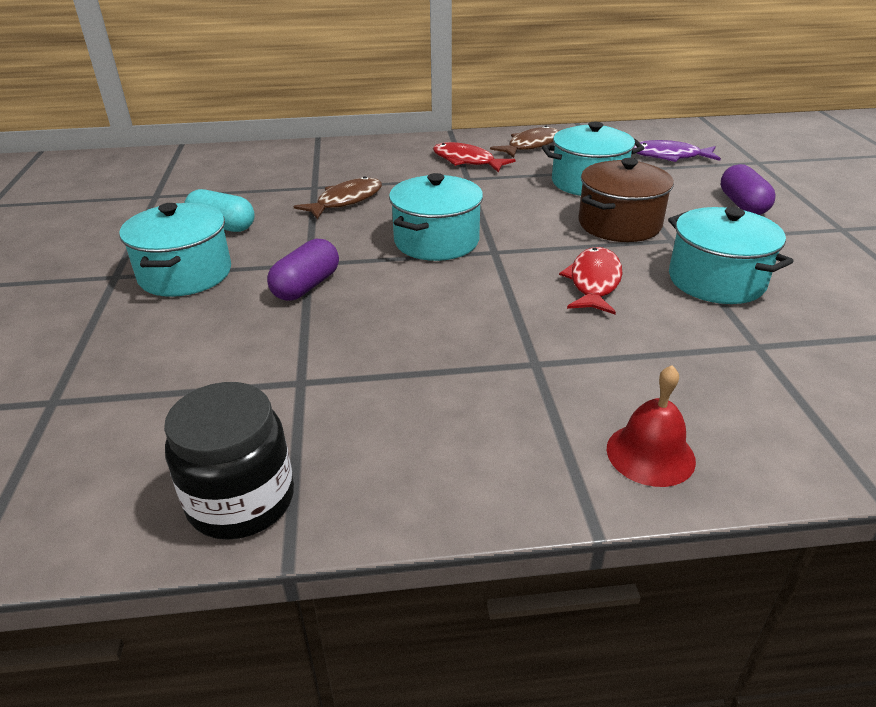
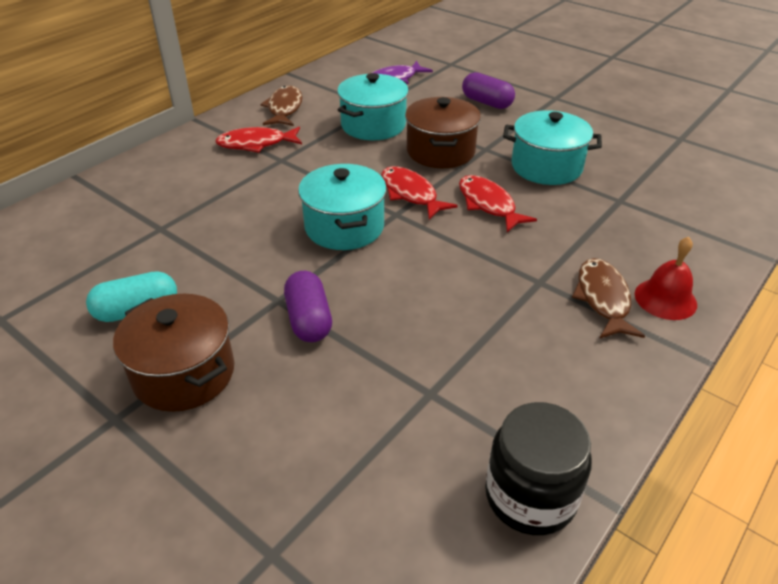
camera: 45 degrees left, 5 degrees up
(185, 274) = (184, 373): turquoise pot -> brown pot
(346, 201) = (213, 228): brown fish -> brown fish (603, 299)
(533, 243) = (411, 194): none -> red fish

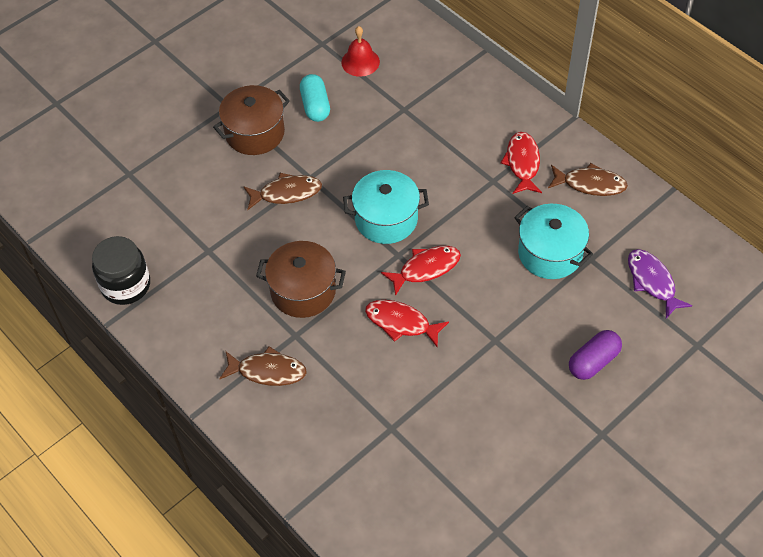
camera: 100 degrees right, 15 degrees up
(309, 320) = (286, 193): purple capsule -> brown fish
(440, 151) = (494, 302): brown pot -> brown pot (303, 291)
(488, 204) = (401, 323): red fish -> red fish turned 135 degrees counterclockwise
(546, 167) = (455, 384): turquoise pot -> none
(665, 299) = (258, 413): red bell -> red bell (360, 62)

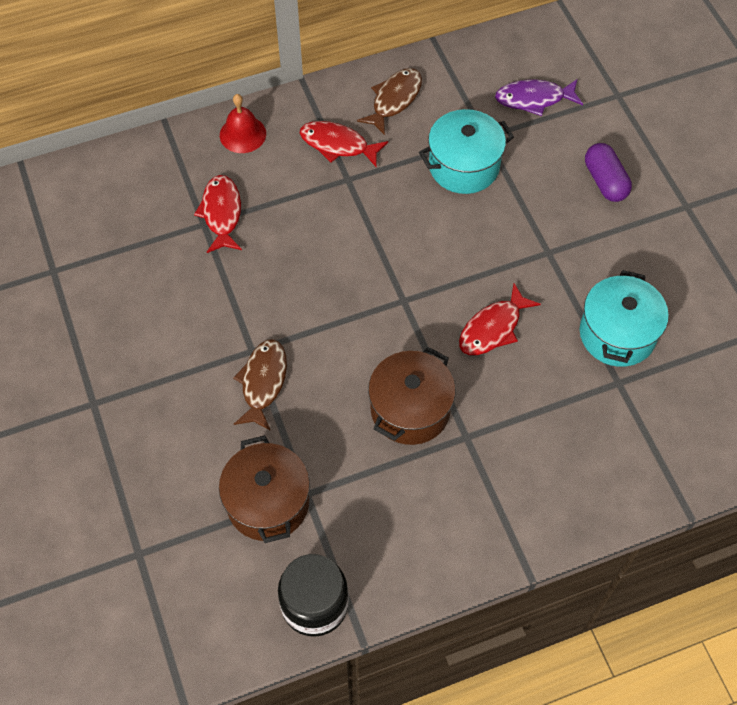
camera: 70 degrees left, 5 degrees up
(255, 133) = (153, 387): brown pot -> brown pot (268, 502)
(268, 371) = (503, 480): brown fish -> none
(315, 106) = (148, 309): turquoise capsule -> none
(360, 62) = (107, 241): red bell -> red bell (242, 134)
(386, 219) = (350, 295): turquoise pot -> turquoise pot (617, 334)
(426, 269) = (433, 281): red fish -> red fish (221, 213)

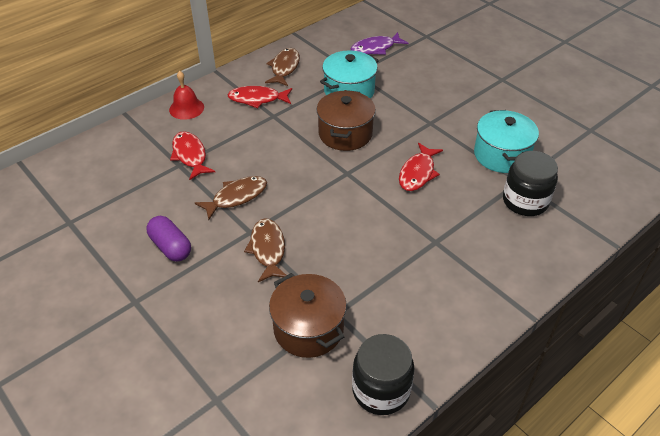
camera: 20 degrees left, 15 degrees down
(254, 295) = (236, 197): none -> brown fish
(410, 409) = (386, 236): brown pot -> brown pot (345, 134)
(605, 181) = (444, 78): purple capsule -> purple capsule (170, 247)
(609, 415) = (525, 201): none -> black jar

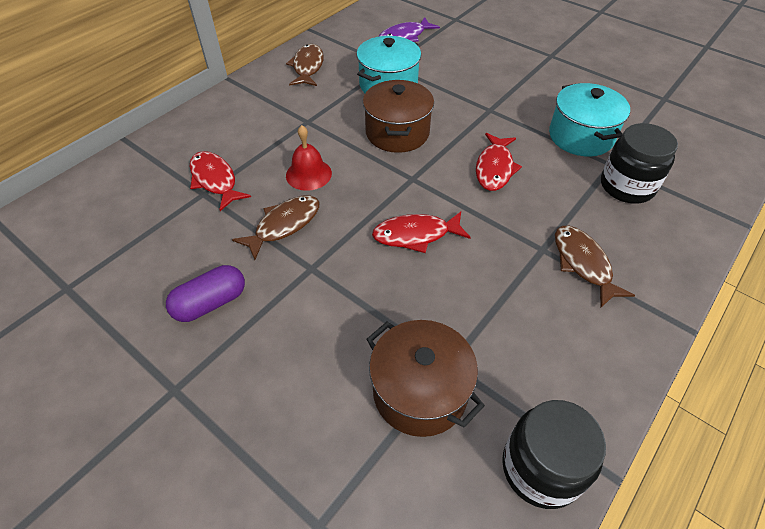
camera: 10 degrees left, 5 degrees up
(170, 247) = (210, 303): purple capsule -> purple capsule turned 75 degrees counterclockwise
(186, 108) = (200, 124): red bell -> red bell (308, 174)
(257, 99) = (284, 104): red fish -> red fish (415, 235)
(268, 249) = (339, 288): brown fish -> brown fish (583, 263)

